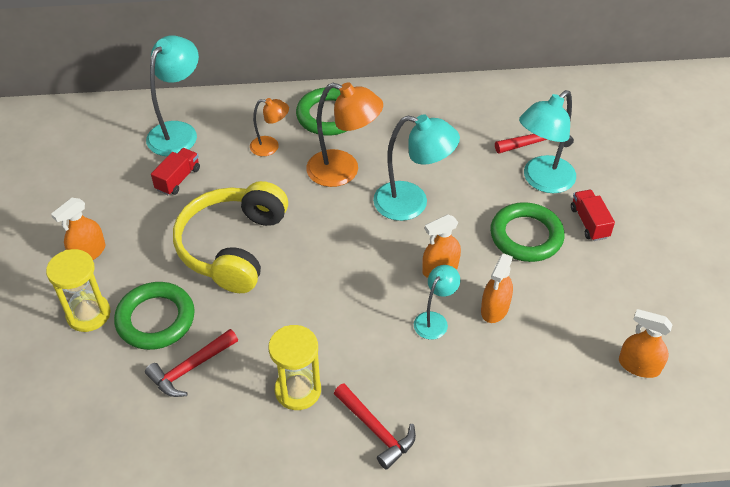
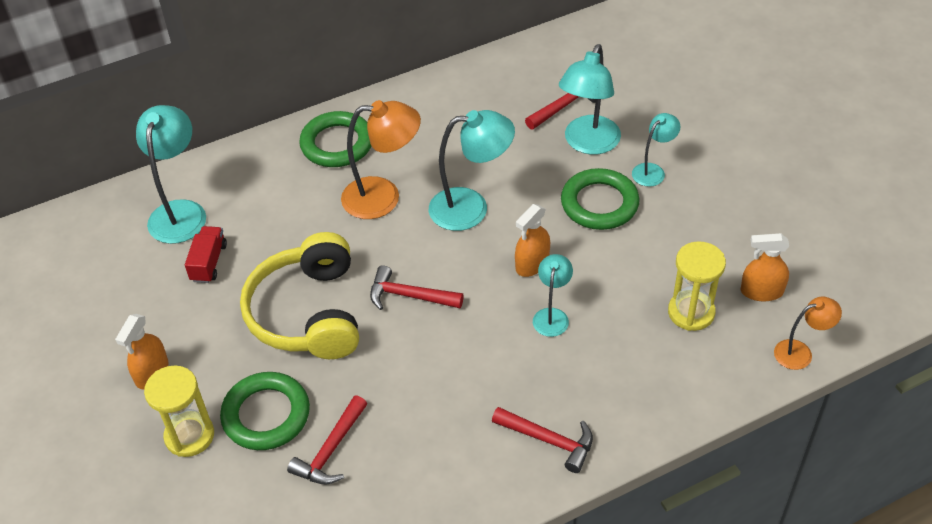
camera: 20 degrees left, 0 degrees up
(270, 147) = (292, 196): orange lamp -> orange lamp (800, 352)
(298, 390) = (452, 431): yellow hourglass -> yellow hourglass (691, 312)
(322, 261) = (409, 296): none -> red hammer
(495, 308) = (604, 284): orange spray bottle -> none
(589, 223) = (653, 171): red truck -> turquoise lamp

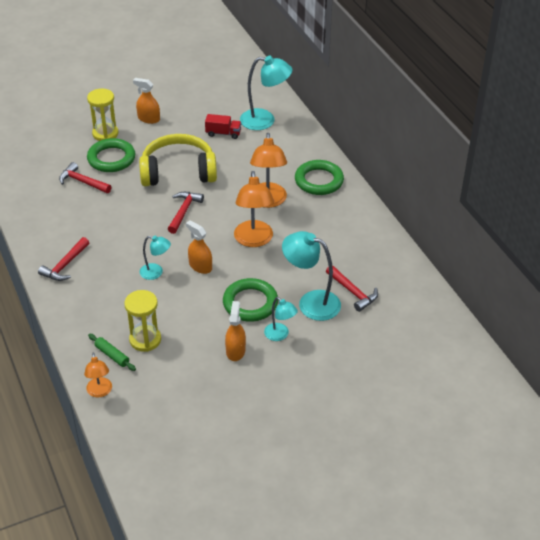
camera: 90 degrees right, 5 degrees down
(471, 208) = (254, 240): turquoise lamp -> orange lamp
(729, 348) = (112, 355): none -> green rolling pin
(761, 291) = (156, 380): orange spray bottle -> orange spray bottle (235, 351)

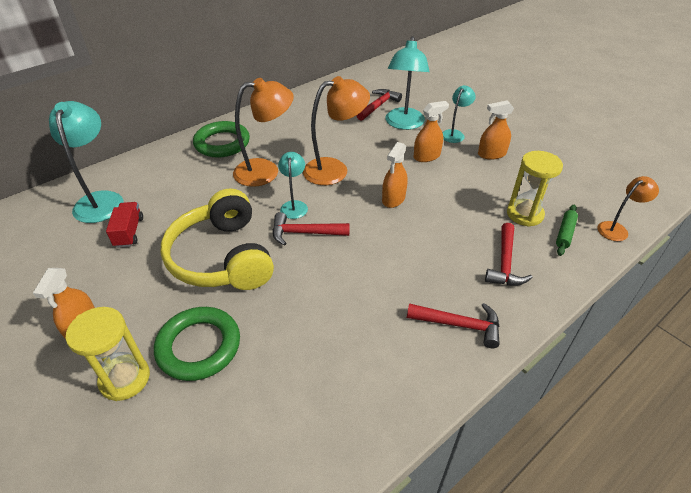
camera: 105 degrees left, 0 degrees up
(83, 182) = (267, 367): red hammer -> red hammer (505, 263)
(156, 272) = (422, 231): turquoise lamp -> turquoise lamp (294, 205)
(250, 303) = (426, 156): green ring -> orange spray bottle

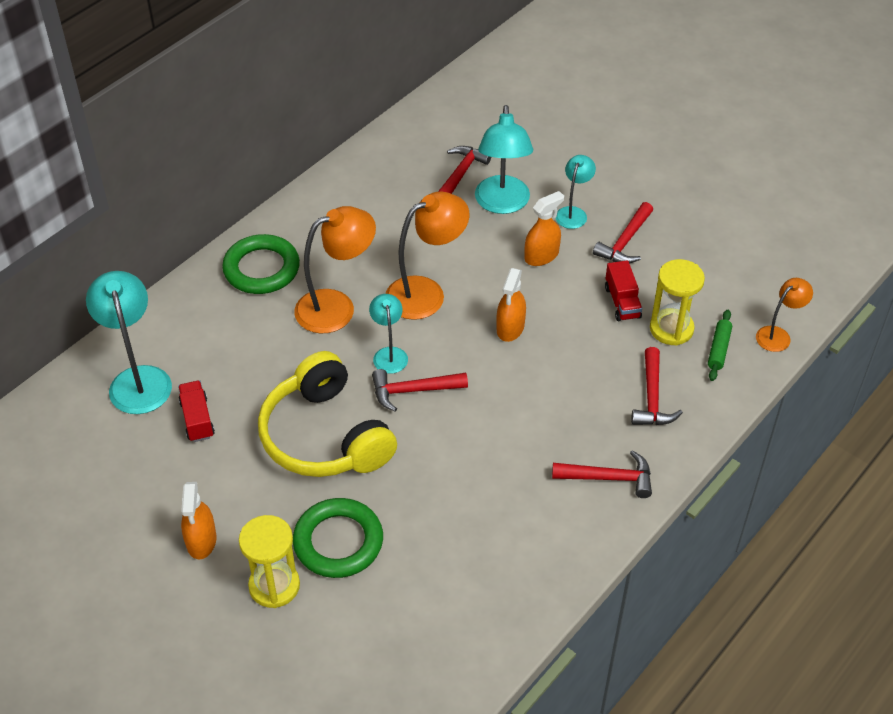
camera: 10 degrees left, 5 degrees up
(485, 192) = (622, 302): none -> red truck
(491, 154) = (625, 241): orange spray bottle -> red hammer

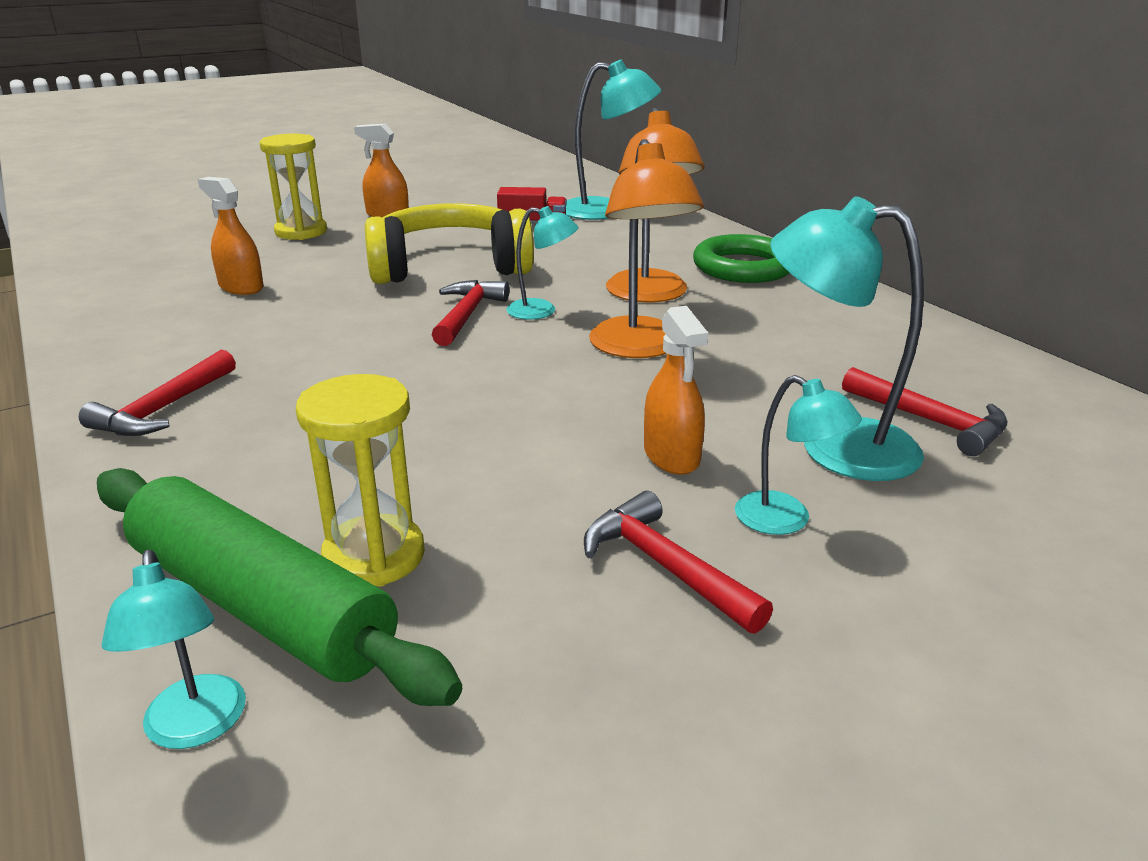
camera: 110 degrees right, 20 degrees down
(338, 542) = (309, 257): green ring -> none
(510, 328) = (520, 394): orange spray bottle -> orange spray bottle (241, 287)
(622, 302) = (492, 514): red truck -> none
(652, 397) = (248, 485): red hammer -> none
(718, 349) = (260, 604): green rolling pin -> green rolling pin, size x2.35
(778, 335) = (195, 728): orange lamp -> turquoise lamp

